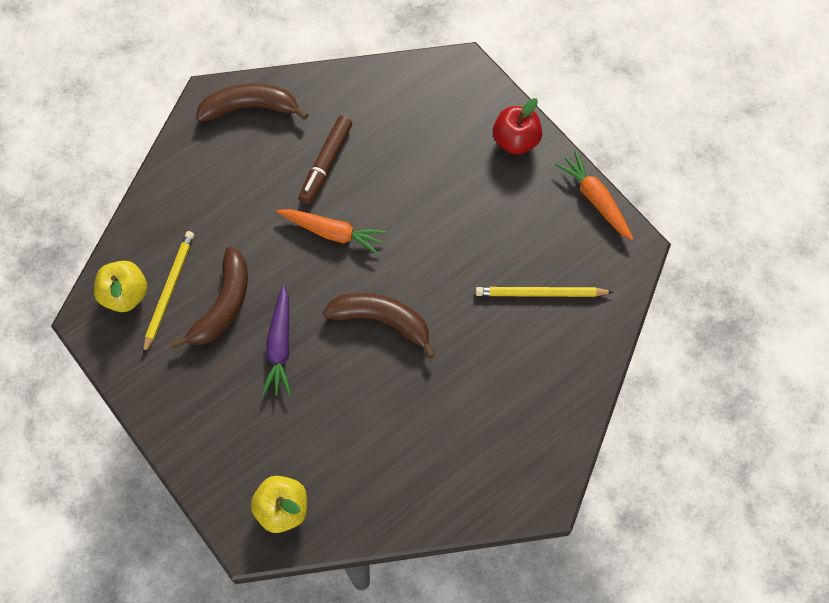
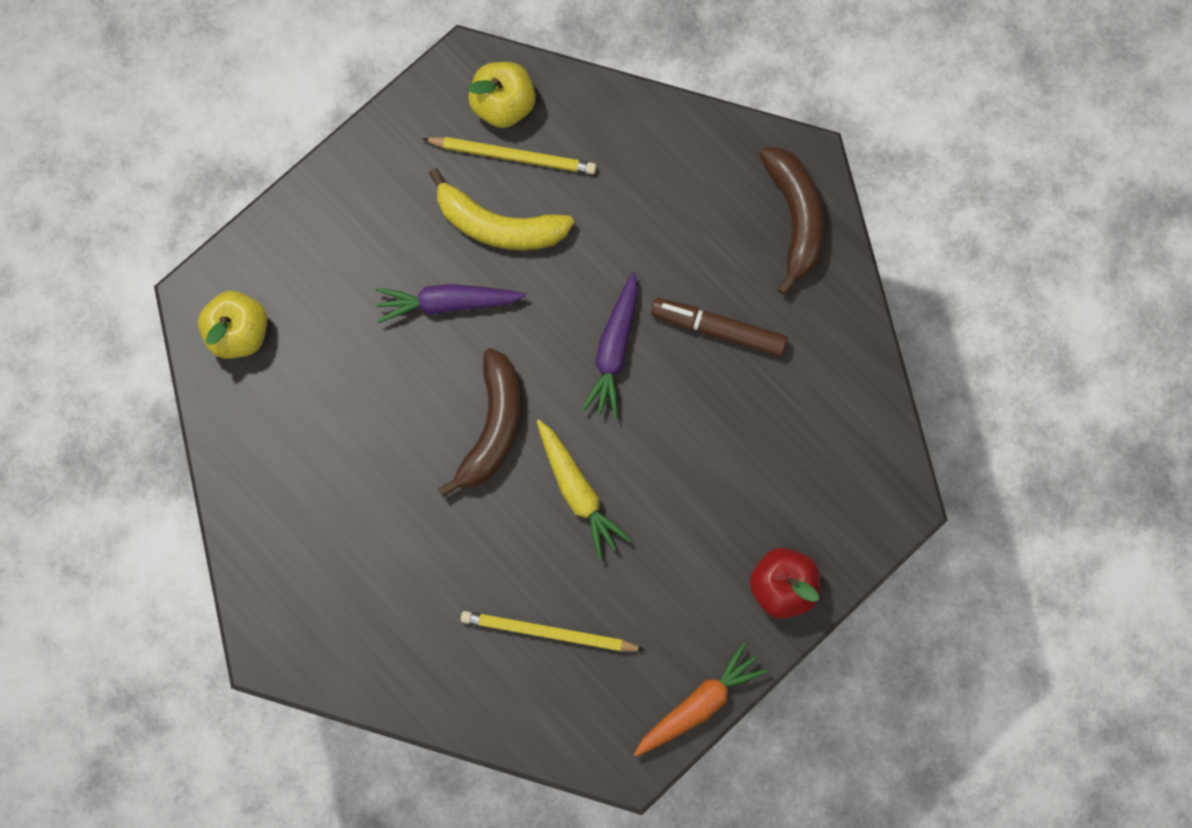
camera: 85 degrees right, 10 degrees up
(222, 305) = (498, 224): brown banana -> yellow banana
(332, 233) = (614, 350): orange carrot -> purple carrot
(436, 266) = (577, 491): none -> yellow carrot
(540, 293) = (548, 633): yellow pencil -> yellow pencil turned 75 degrees counterclockwise

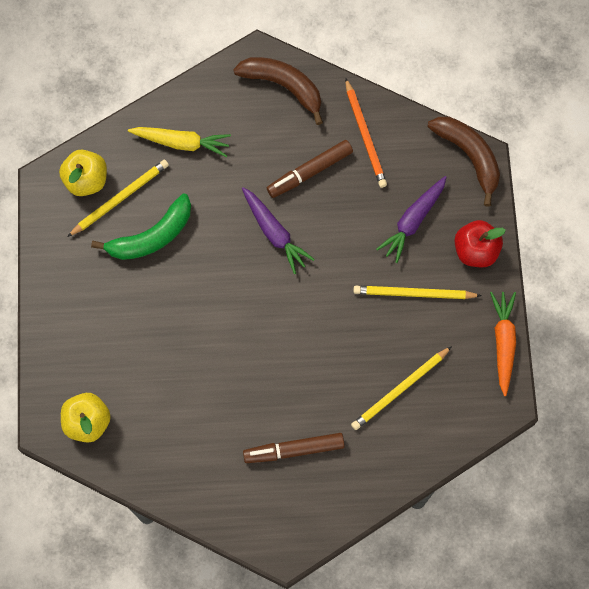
camera: 50 degrees left, 5 degrees down
(385, 573) = (294, 450): none -> brown marker
(448, 303) = (171, 297): purple carrot -> purple carrot (413, 221)
(492, 428) = (262, 329): brown banana -> brown banana (469, 157)
(498, 224) = (151, 236): yellow banana -> green banana
(577, 491) = (335, 313): yellow carrot -> yellow carrot (181, 143)
(672, 559) = (414, 294): none -> yellow pencil
(815, 354) = (365, 135): none -> orange pencil

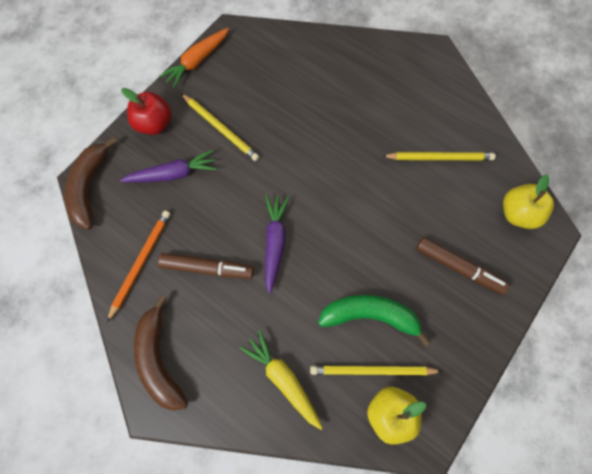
camera: 140 degrees left, 0 degrees up
(294, 450) = (384, 96): brown marker -> brown marker (458, 267)
(400, 389) = (285, 82): yellow pencil -> yellow pencil (439, 157)

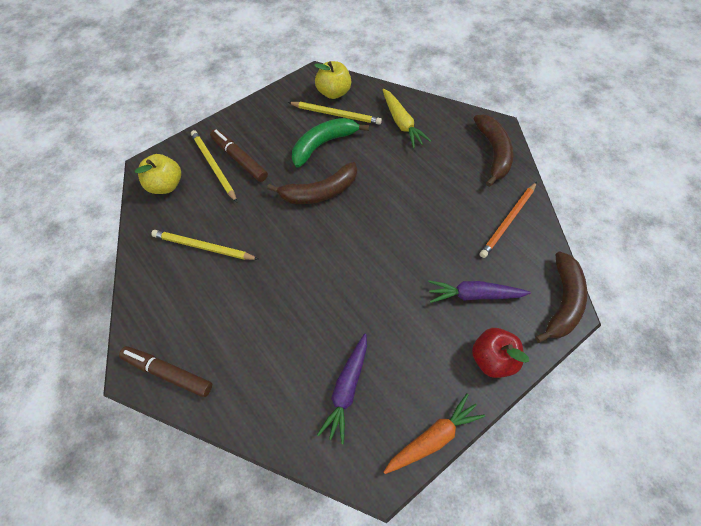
camera: 165 degrees left, 10 degrees down
(207, 268) = (449, 204): brown marker -> brown marker (168, 373)
(221, 128) = (417, 334): yellow pencil -> yellow pencil (213, 166)
(275, 242) = (385, 210): purple carrot -> purple carrot (346, 389)
(352, 247) = (319, 192): none -> brown banana
(370, 316) = (324, 144): green banana -> green banana turned 120 degrees clockwise

